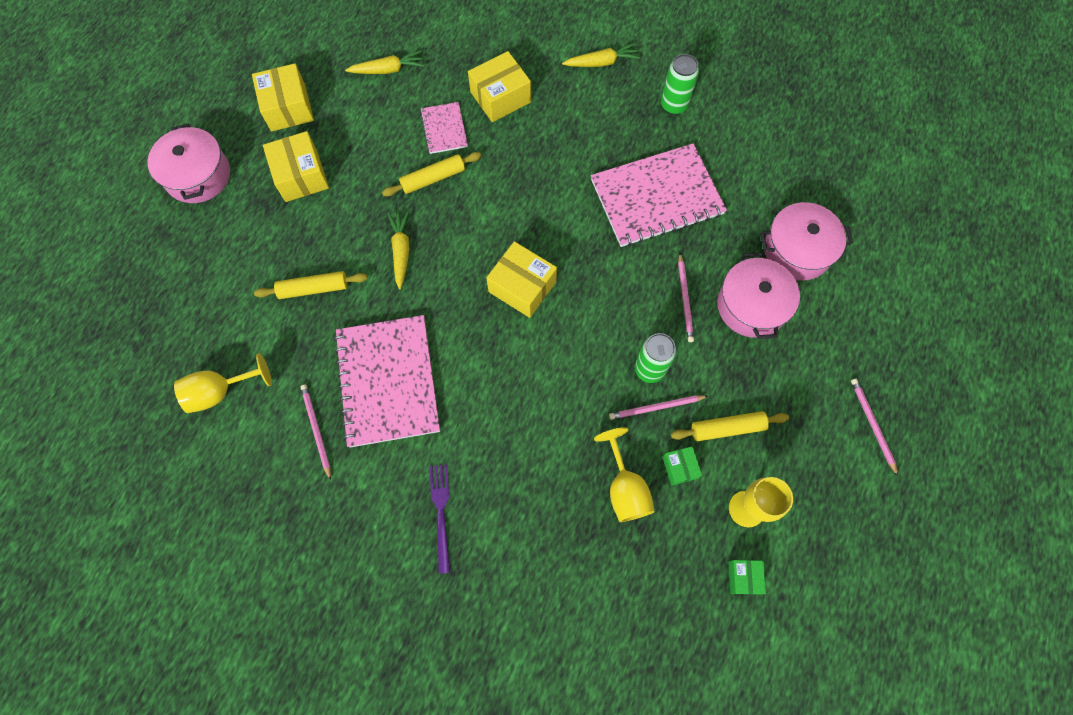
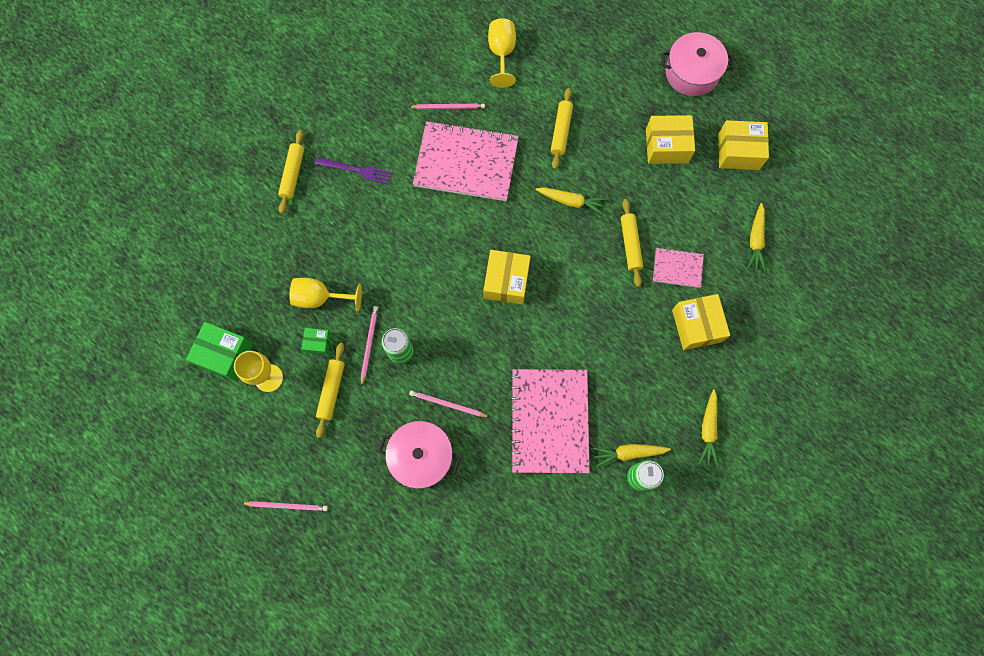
camera: 110 degrees right, 5 degrees up
(474, 597) = (293, 174): none -> yellow rolling pin
(522, 287) = (506, 281): yellow box -> yellow box turned 45 degrees counterclockwise
(655, 120) = (628, 453): none -> yellow carrot
(743, 577) = (225, 354): green box -> green box, size x1.85
(797, 250) = (455, 520): pink pot -> none

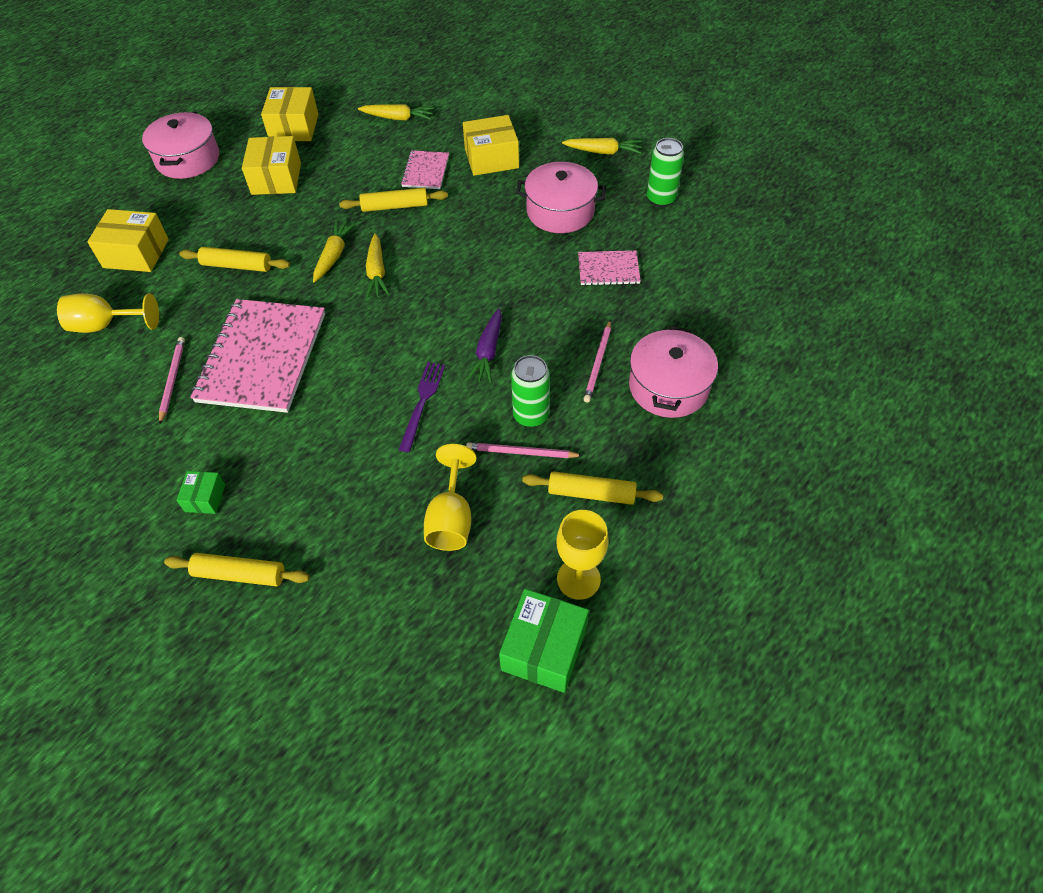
camera: 90 degrees left, 20 degrees down
(287, 505) = (763, 537): pink pencil -> none
(318, 343) = (521, 516): green box -> green box (205, 498)
(356, 170) = (249, 486): purple fork -> purple fork (422, 403)
(463, 322) = (488, 352): none -> purple carrot
(506, 281) = (434, 312): yellow box -> yellow box (136, 253)
(549, 421) = (608, 269): pink notebook -> pink notebook, size x0.49
(623, 384) = (560, 211): none -> pink pot
(628, 453) = (636, 207): yellow carrot -> yellow carrot (377, 272)

